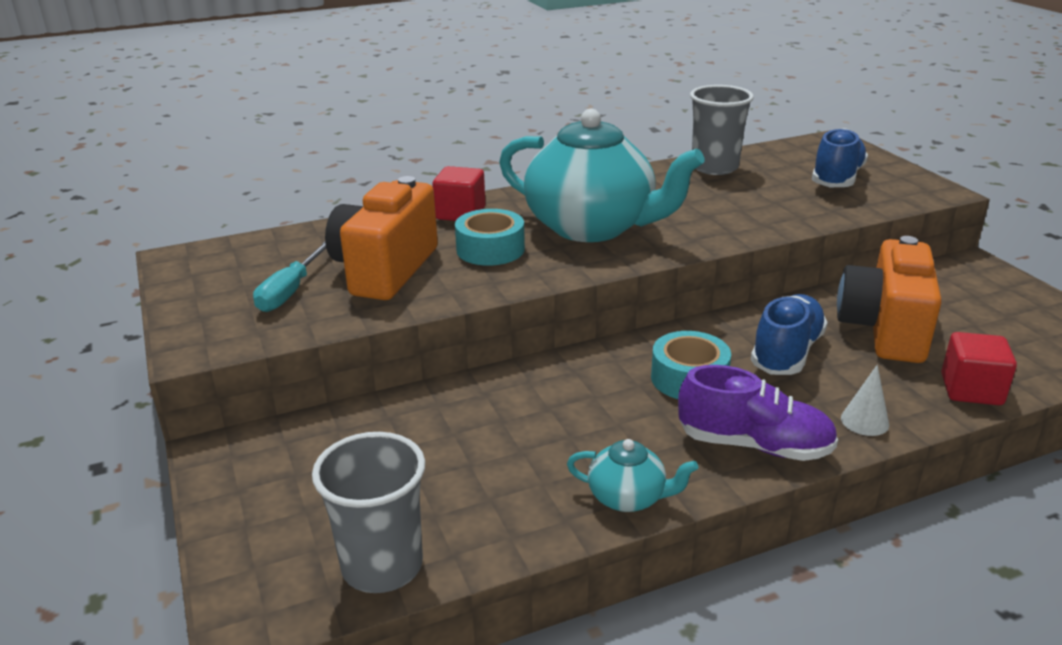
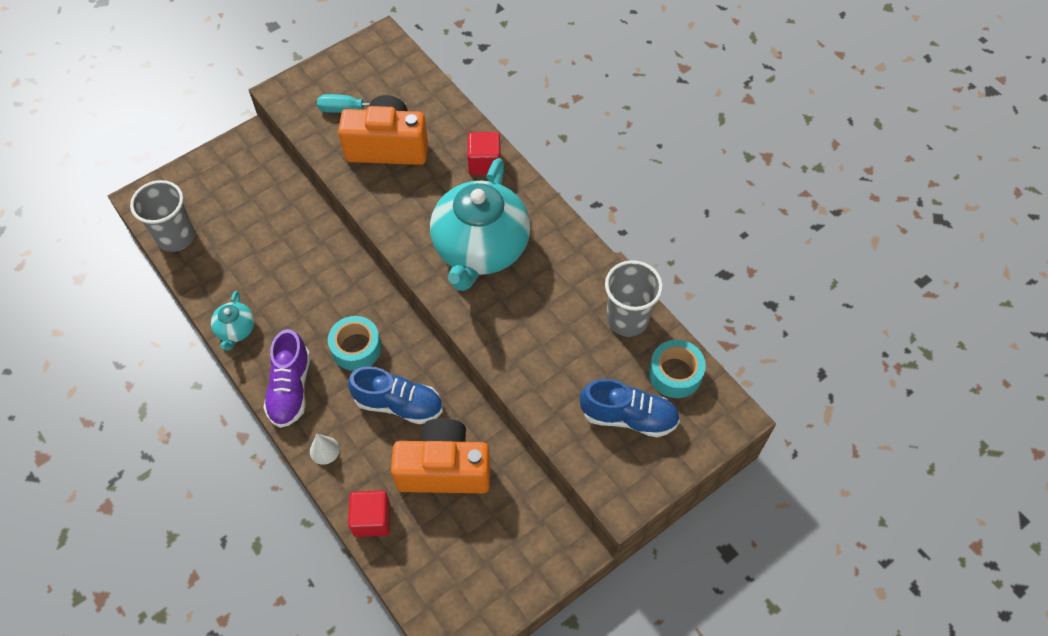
camera: 75 degrees right, 30 degrees up
(490, 249) = (430, 195): turquoise tape -> turquoise tape (675, 373)

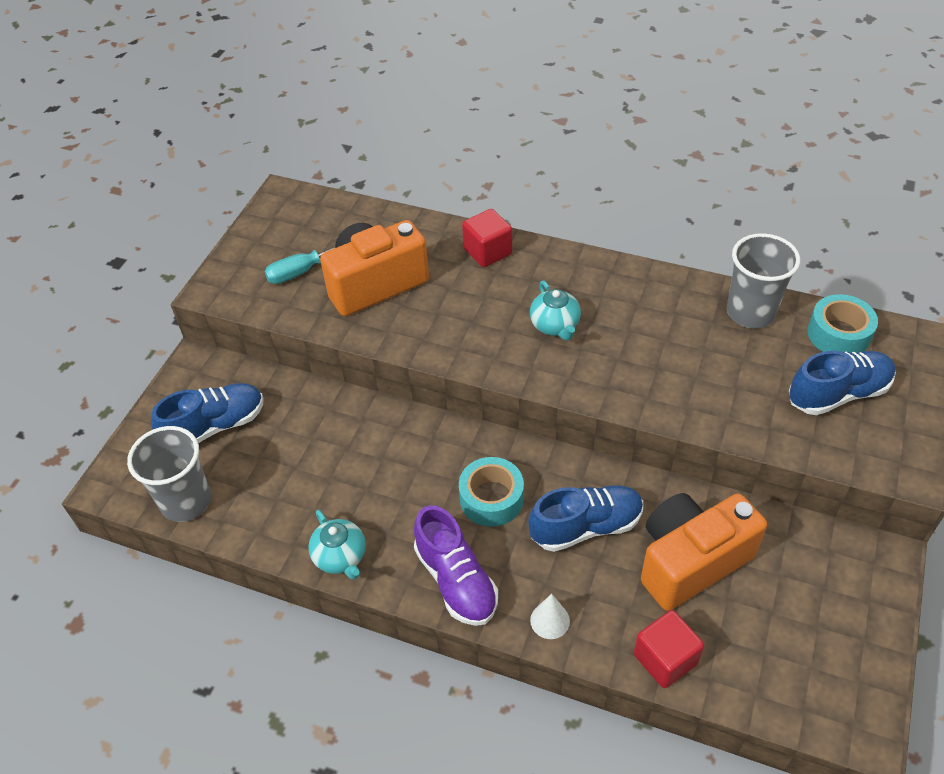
camera: 30 degrees left, 10 degrees down
(229, 194) = (215, 426): none -> blue shoe
(480, 249) = (555, 325): turquoise teapot -> turquoise teapot, size x0.43

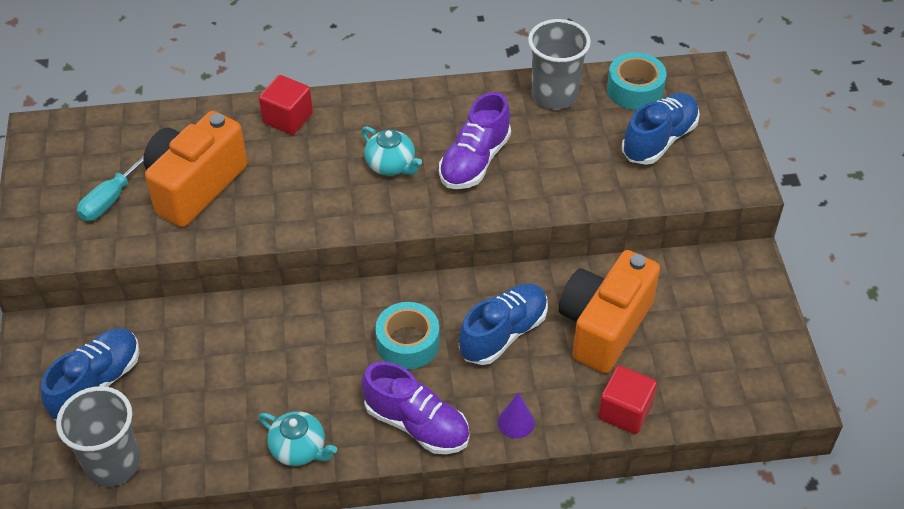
camera: 30 degrees left, 0 degrees up
(550, 620) = (516, 422): white cone -> purple cone
(636, 349) = (474, 161): none -> purple shoe

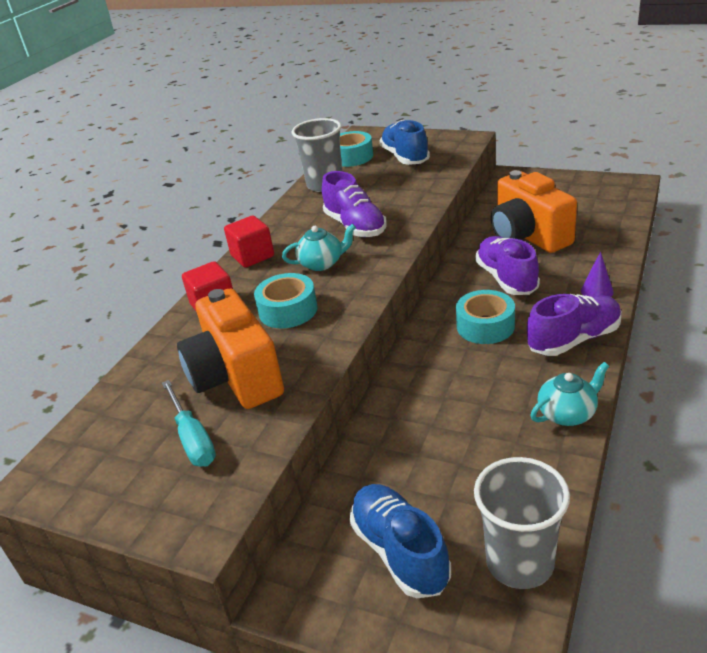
camera: 55 degrees left, 15 degrees down
(302, 176) = (288, 310): none -> turquoise tape
(503, 333) = (506, 278): blue shoe -> purple shoe
(625, 411) = (610, 244): red cube -> red cube (252, 256)

